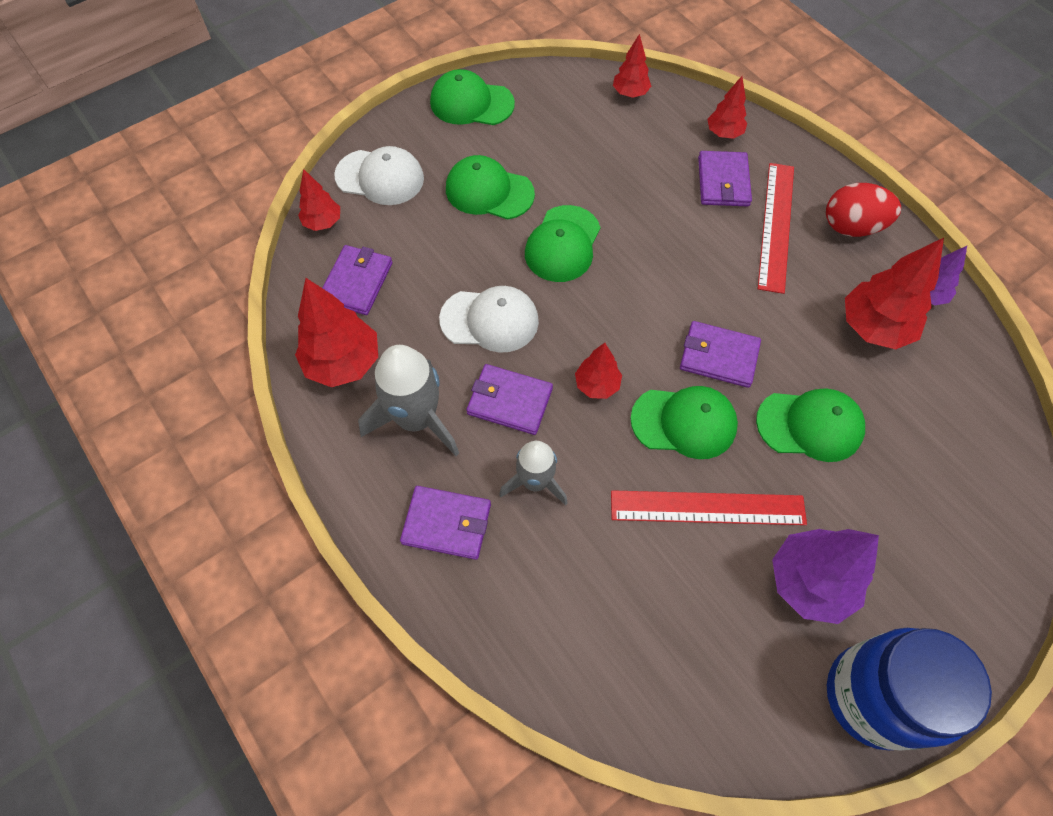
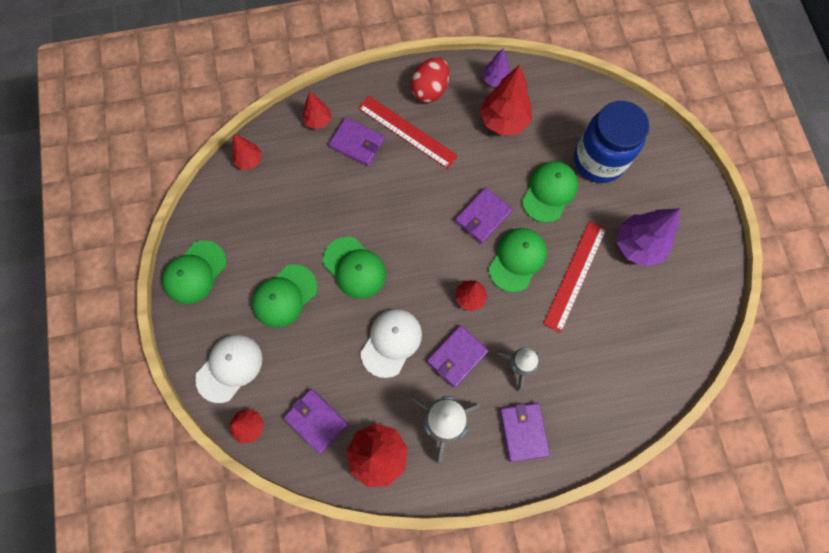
camera: 65 degrees left, 10 degrees up
(447, 524) = (523, 431): purple wallet -> purple wallet turned 45 degrees counterclockwise
(873, 696) = (706, 249): blue jar -> blue jar (598, 160)

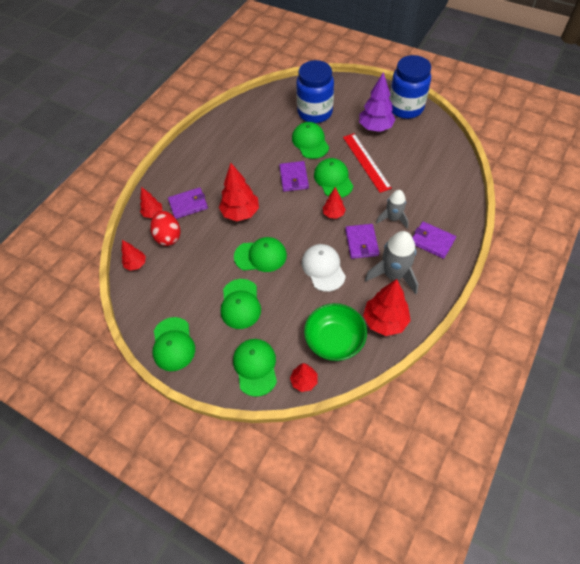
camera: 45 degrees left, 15 degrees down
(229, 368) = (255, 367): white cap -> green cap
(316, 420) = (334, 340): purple wallet -> green bowl
(407, 131) = (208, 177): red ruler -> none
(430, 90) = (197, 152): red egg -> red egg (168, 236)
(495, 80) = (225, 122): purple tree -> none
(504, 121) = (251, 134): red tree -> red tree (240, 213)
(703, 256) = (405, 108): none -> blue jar

